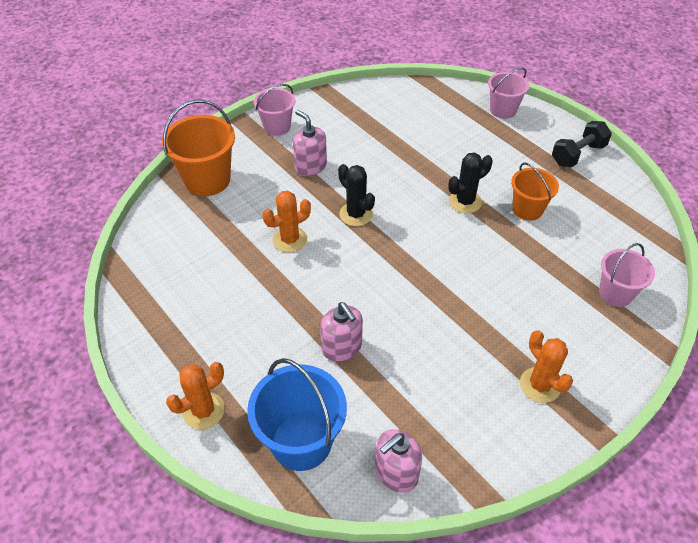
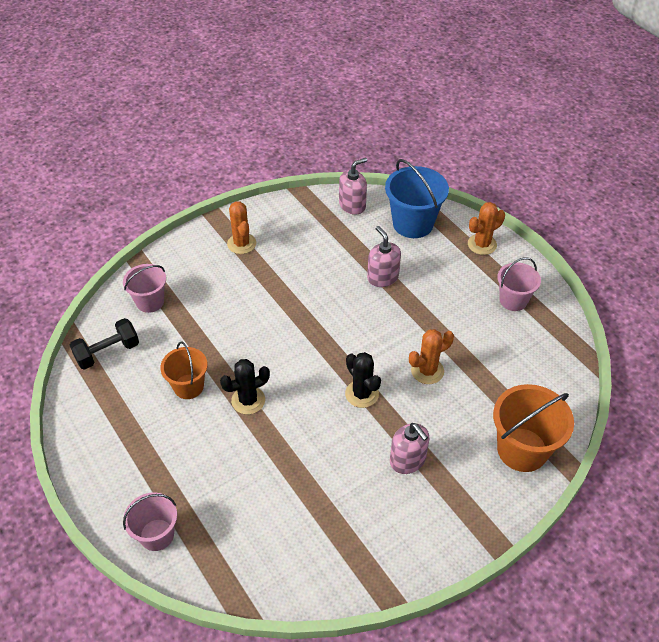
camera: 175 degrees left, 0 degrees up
(277, 127) = (451, 528): pink bucket -> pink bucket (513, 300)
(578, 154) = (101, 453): black dumbbell -> black dumbbell (107, 352)

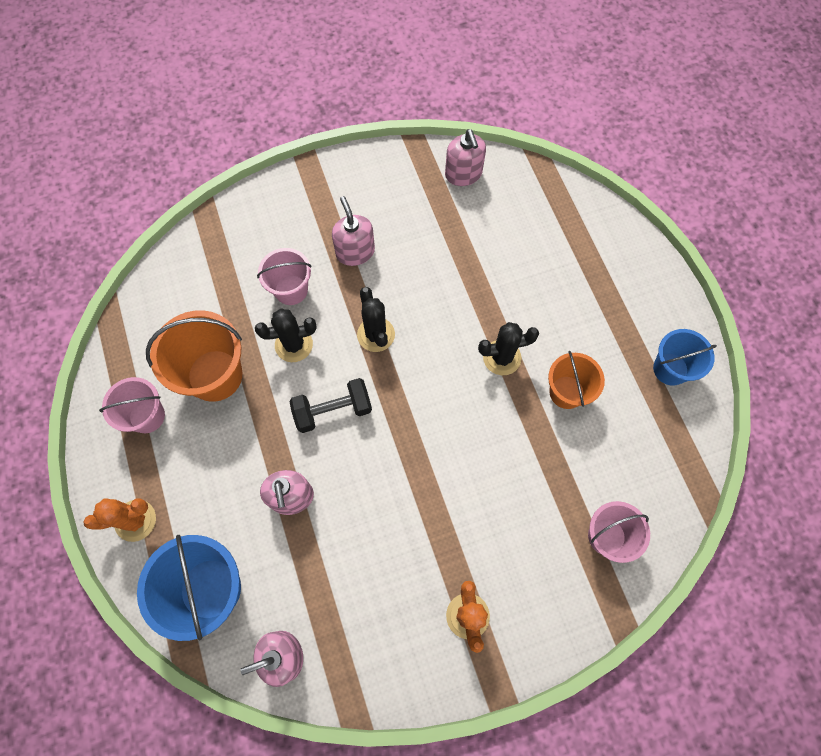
camera: 165 degrees left, 20 degrees up
(97, 424) = (670, 369): none -> blue bucket
(107, 352) = (661, 465): black dumbbell -> black dumbbell (333, 410)
(157, 535) = (610, 239): pink bucket -> pink bucket (291, 290)
(325, 571) = (463, 174): none -> pink soap dispenser
(427, 371) = (294, 345): orange cactus -> black cactus
(522, 449) = (240, 235): orange bucket -> orange bucket (215, 375)

